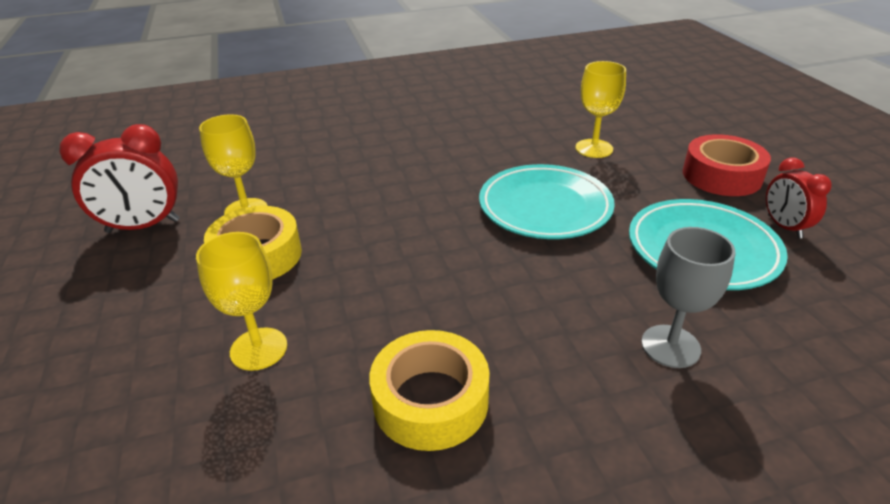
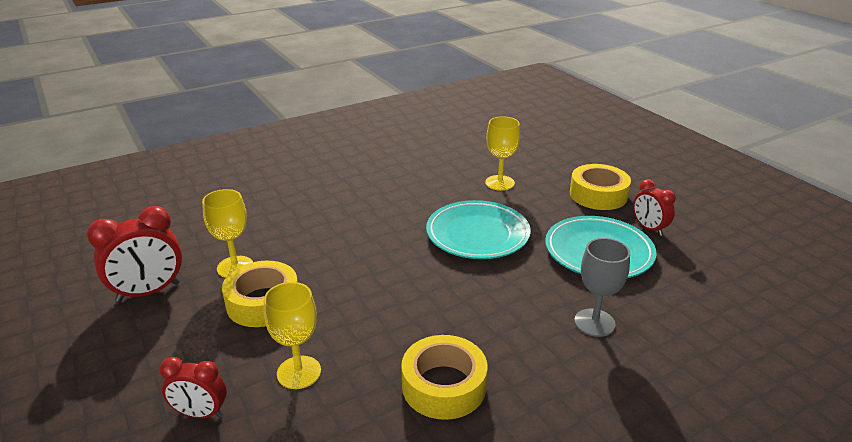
camera: 15 degrees left, 5 degrees down
(124, 381) = (200, 414): none -> red clock
(721, 176) = (598, 195): red tape -> yellow tape

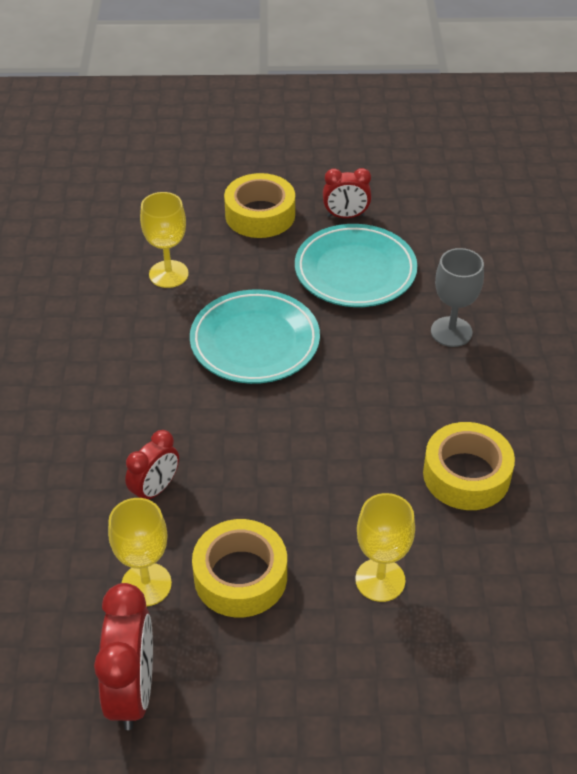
camera: 60 degrees left, 15 degrees up
(200, 414) = (391, 682): red clock -> red clock (155, 489)

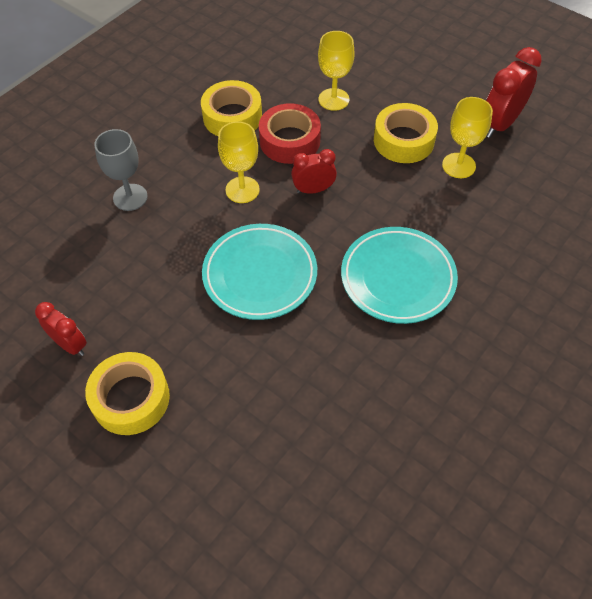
camera: 140 degrees left, 10 degrees up
(155, 489) = (414, 213): red clock -> red clock (313, 190)
(168, 274) = (264, 384): yellow goblet -> yellow goblet (242, 190)
(355, 271) = (128, 286): turquoise plate -> turquoise plate (398, 278)
(370, 487) = (289, 141): none -> red tape

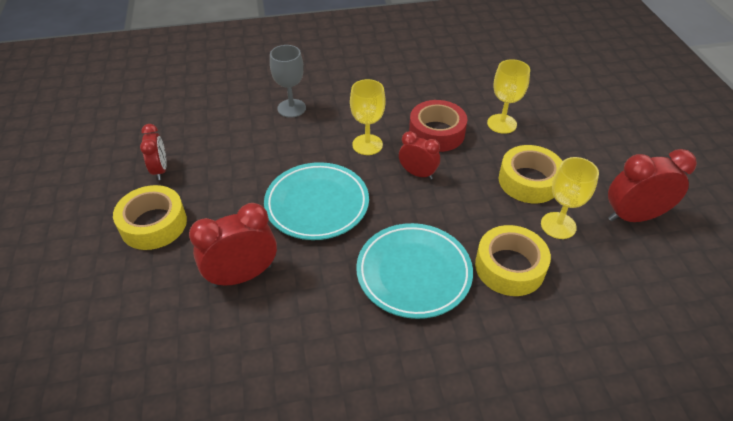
camera: 40 degrees right, 10 degrees down
(232, 117) = (413, 97): yellow tape -> yellow tape (509, 267)
(268, 381) = (242, 275): none -> red clock

